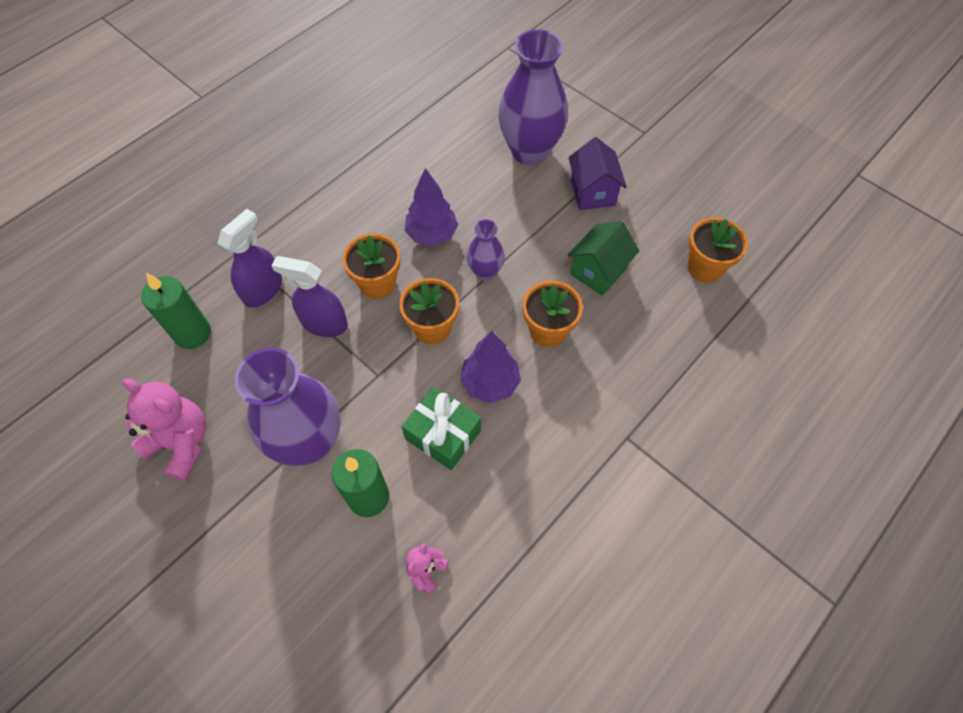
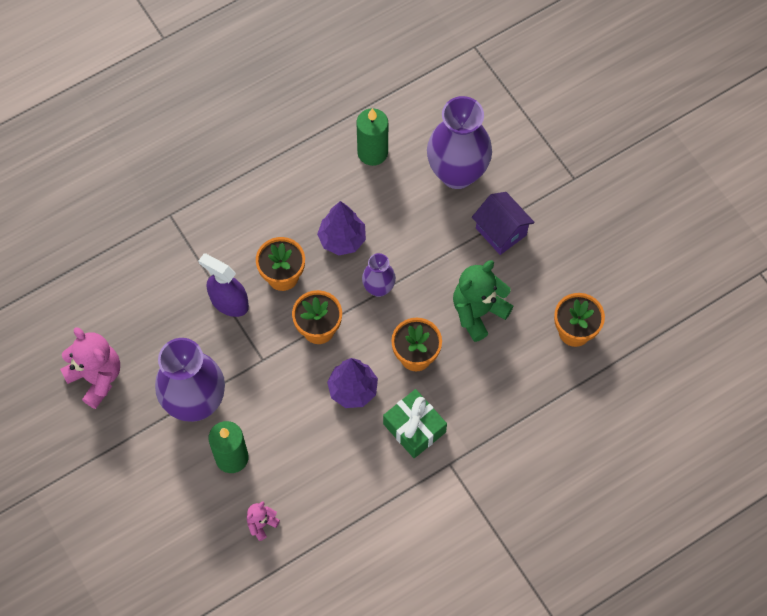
camera: 15 degrees right, 5 degrees up
(192, 333) = (119, 284): green candle -> green candle (372, 152)
(263, 290) = (184, 258): purple spray bottle -> none
(443, 434) = (302, 423): green gift -> green gift (414, 428)
(592, 192) = (501, 231): purple house -> purple house turned 45 degrees counterclockwise
(598, 271) = (478, 312): green house -> green teddy bear

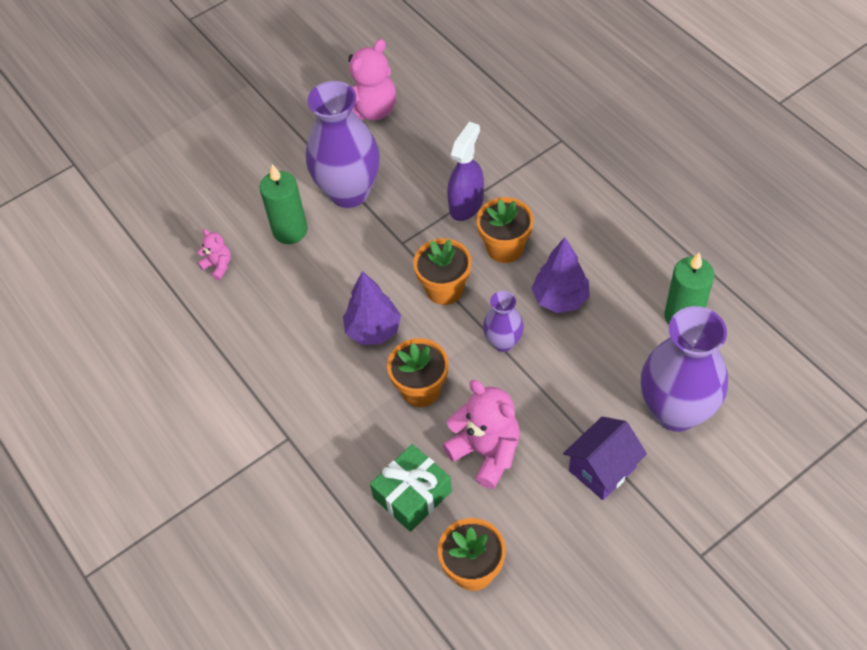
camera: 90 degrees right, 10 degrees down
(414, 428) = (330, 397): green gift -> green gift (412, 494)
(478, 312) = (486, 452): green teddy bear -> pink teddy bear

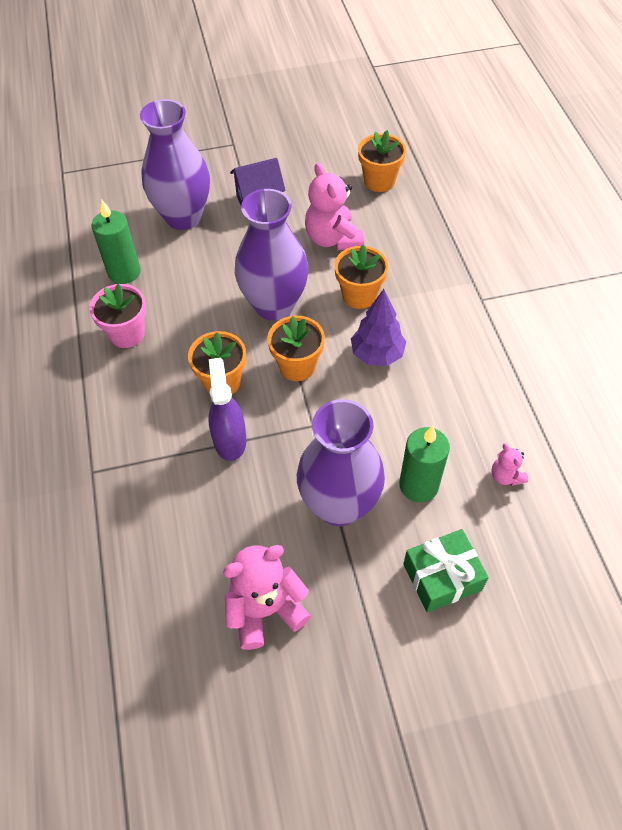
camera: 160 degrees left, 0 degrees up
(412, 494) = (400, 232): green gift -> green gift (442, 577)
(466, 204) = (230, 440): purple spray bottle -> purple spray bottle turned 120 degrees clockwise
(503, 342) = (274, 305): purple vase -> purple vase, size x1.97
(560, 299) = (206, 321): purple tree -> none
(626, 256) = (127, 334): none -> pink flower pot

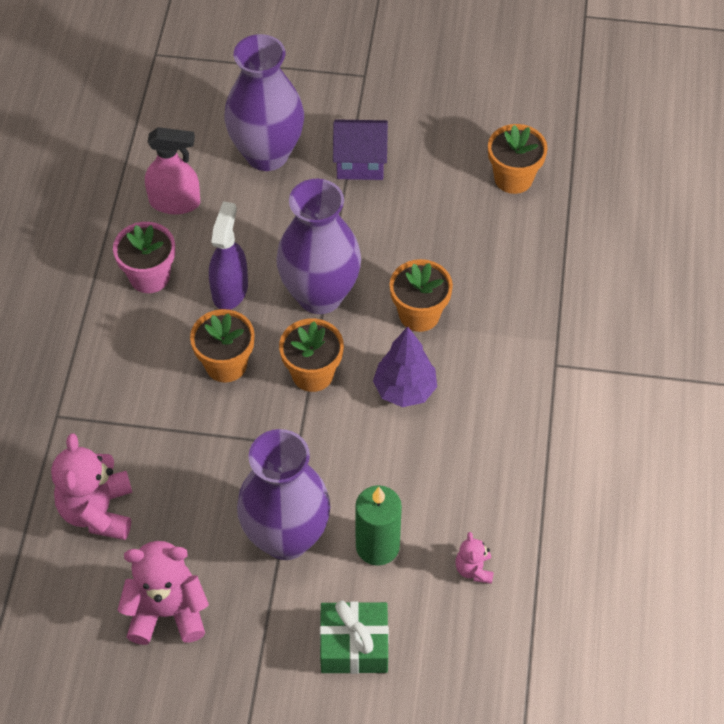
camera: 20 degrees right, 0 degrees up
(124, 272) = (175, 202): green candle -> pink spray bottle
(230, 440) = (206, 430): purple spray bottle -> purple spray bottle (230, 290)
(333, 239) = (423, 235): pink teddy bear -> pink teddy bear (98, 511)

